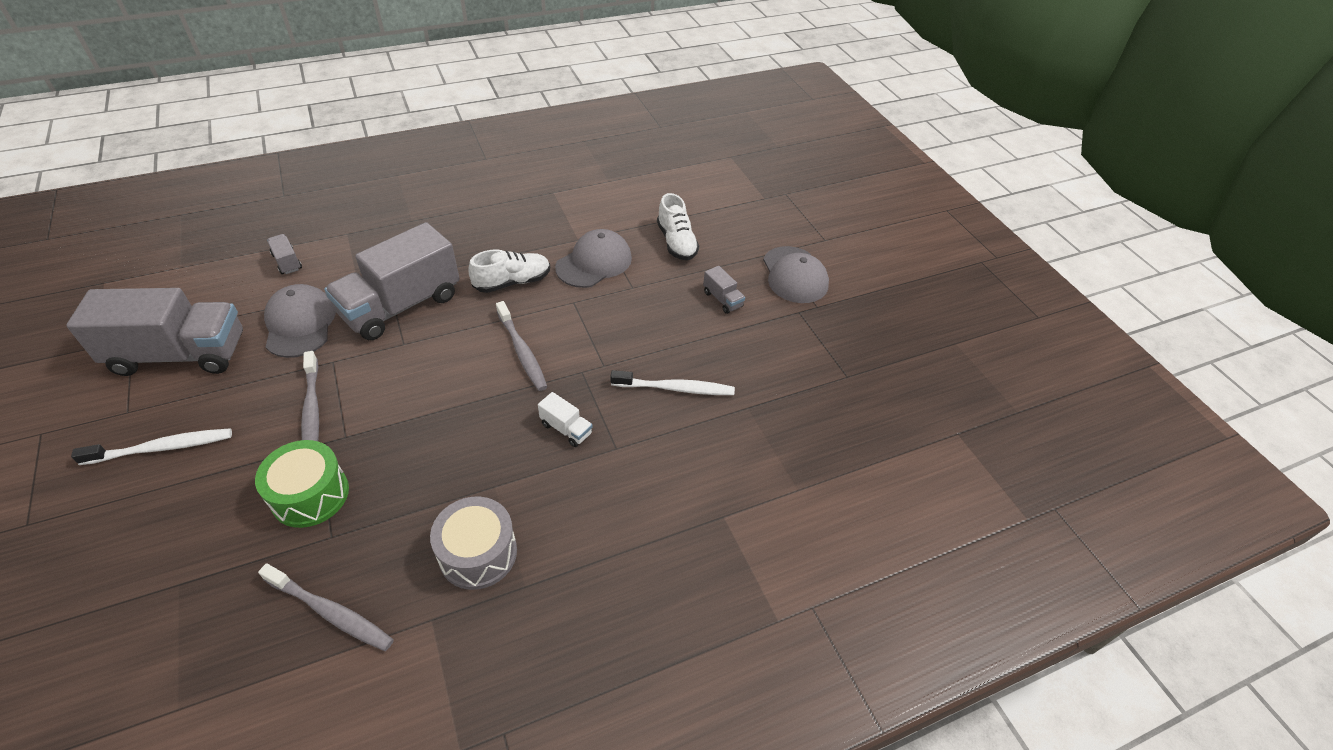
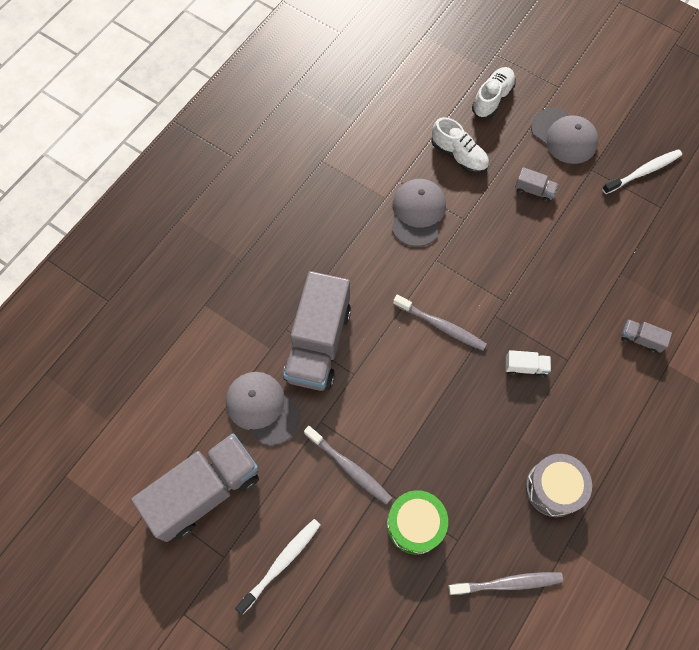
camera: 30 degrees left, 20 degrees up
(287, 262) = (188, 362): grey truck -> grey truck (640, 339)
(512, 282) = (376, 270): white shoe -> white shoe (492, 99)
(675, 388) = (565, 289): white toothbrush -> white toothbrush (643, 172)

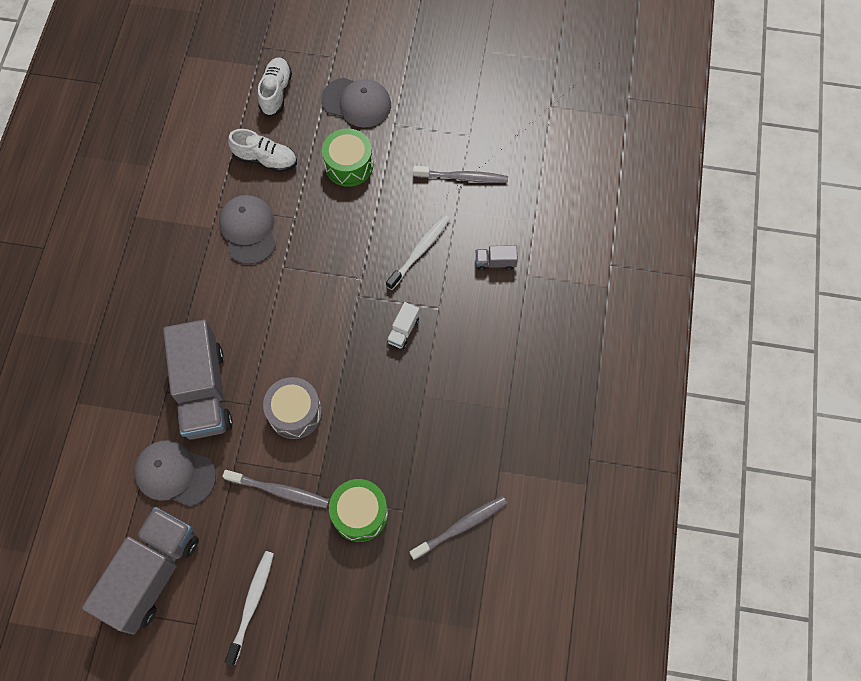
camera: 25 degrees left, 0 degrees up
(441, 326) = (312, 326): grey toothbrush -> grey toothbrush (462, 178)
(525, 367) = (403, 330): white truck -> white truck turned 135 degrees clockwise
(534, 191) = (349, 165): grey truck -> green drum
(553, 488) = (469, 426): grey drum -> grey drum (295, 413)
(643, 172) = (441, 108): white toothbrush -> white toothbrush (420, 251)

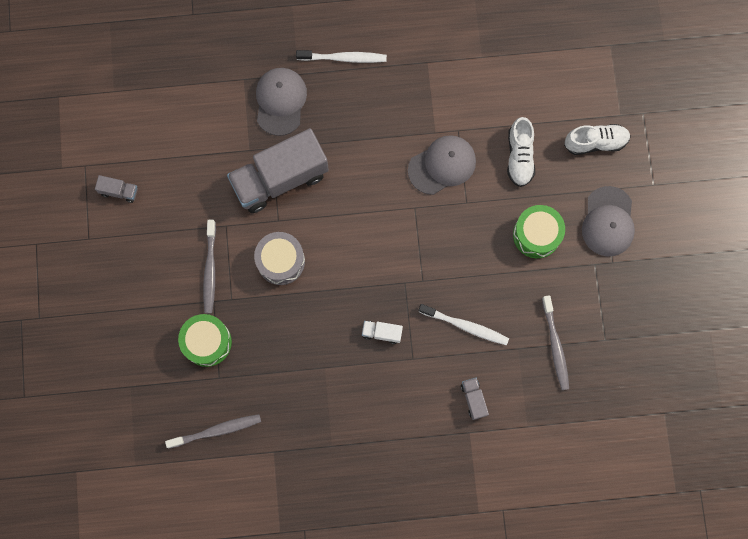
camera: 75 degrees right, 10 degrees up
(152, 574) = (119, 191): grey truck -> grey truck, size x0.41
(175, 473) = (203, 180): grey cap -> grey cap (280, 101)
(252, 604) = (113, 277): white toothbrush -> white toothbrush (344, 58)
(461, 526) = (216, 430): grey toothbrush -> grey toothbrush turned 60 degrees counterclockwise

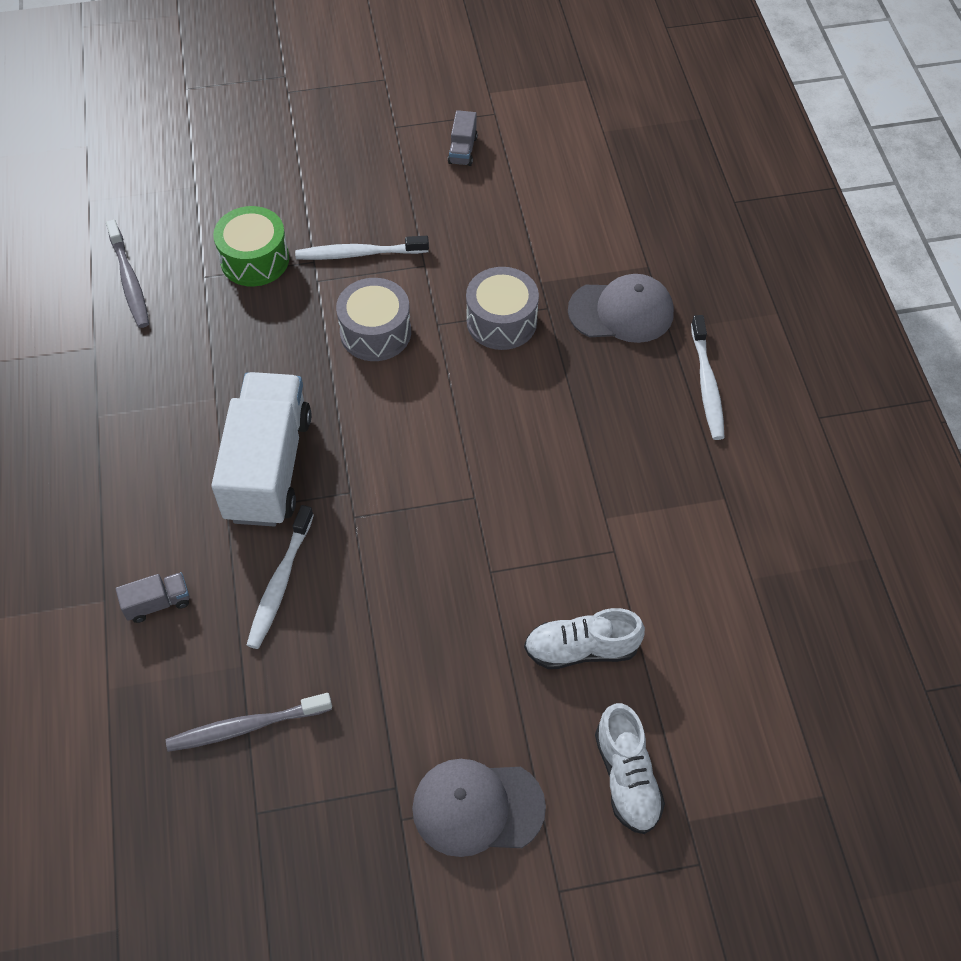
camera: 85 degrees right, 20 degrees down
(210, 270) = (359, 253): grey toothbrush -> white toothbrush
(280, 178) = (501, 321): grey truck -> grey drum
(382, 333) = (268, 467): white truck -> white truck, size x2.46
(442, 165) = (550, 531): grey cap -> none
(536, 235) = (443, 685): green drum -> none

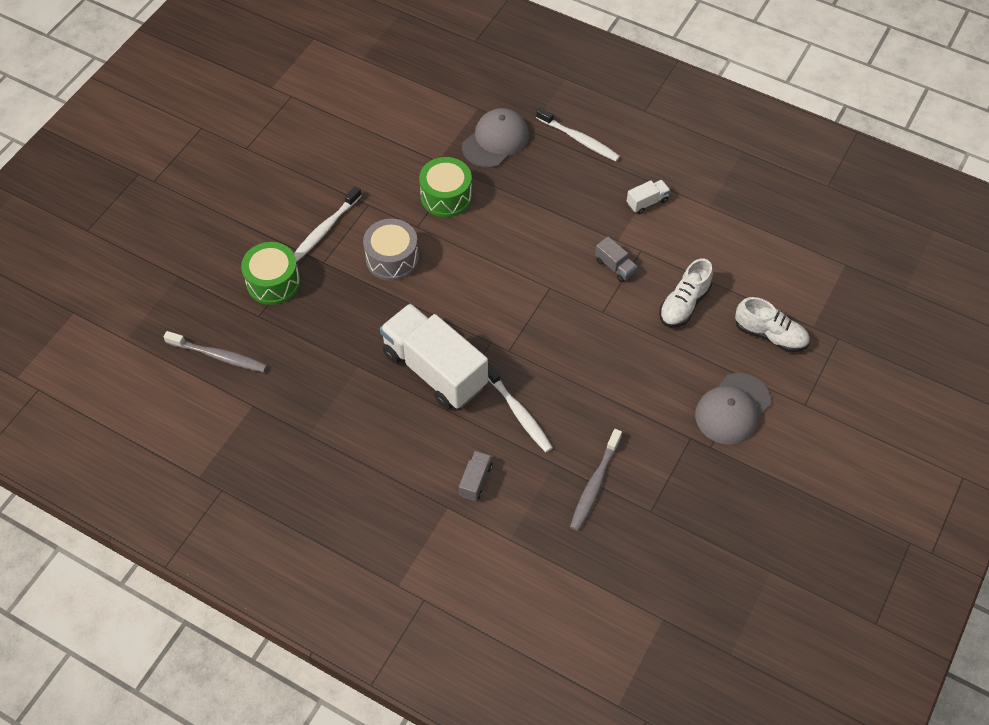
camera: 50 degrees left, 0 degrees up
(462, 150) = (302, 129): grey truck -> grey truck (615, 266)
(501, 321) = (446, 196): grey drum -> green drum
(689, 510) = (647, 202): none -> white truck

